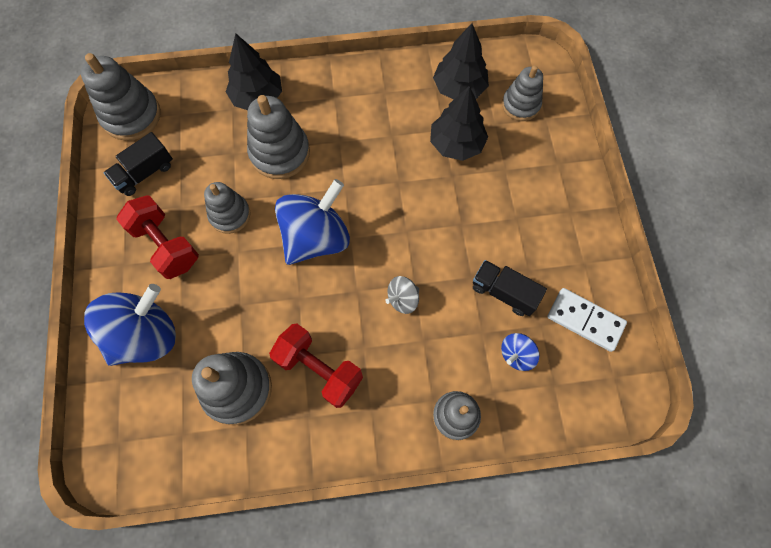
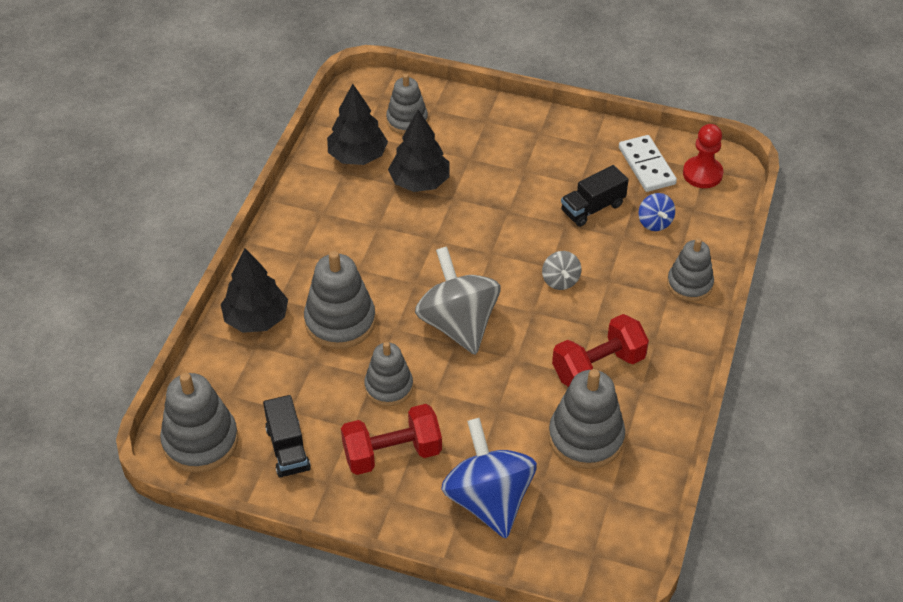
camera: 65 degrees left, 20 degrees down
(316, 238) = (458, 324): blue spinning top -> grey spinning top
(585, 320) = (646, 166): white domino -> white domino turned 75 degrees counterclockwise
(606, 377) = (702, 174): none -> red pawn

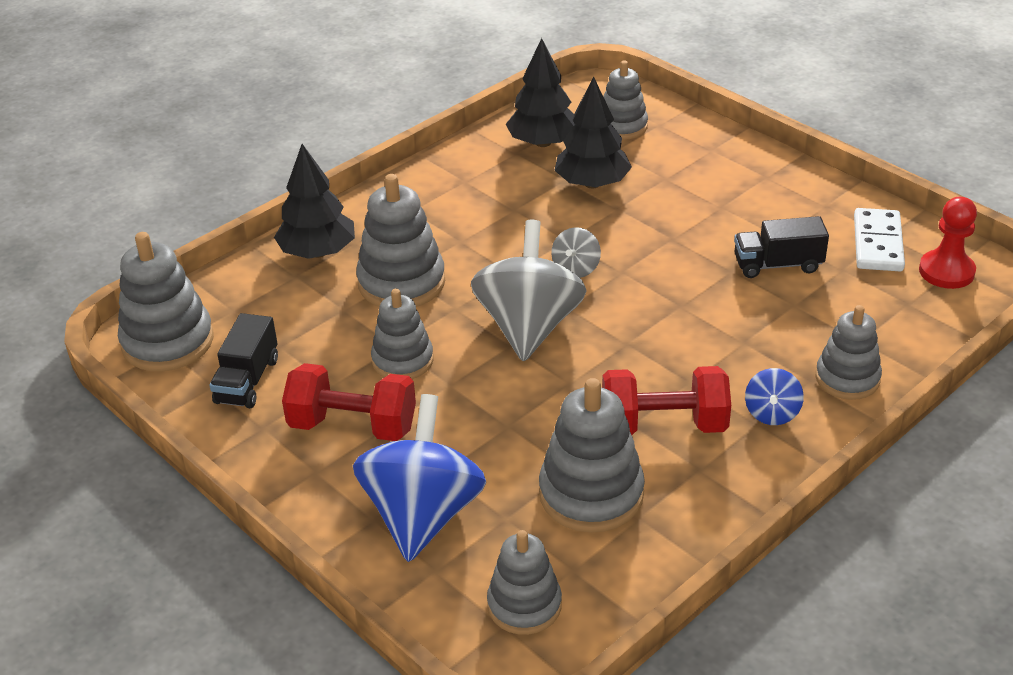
camera: 30 degrees right, 10 degrees down
(560, 280) = (683, 323): grey spinning top -> grey spinning top (576, 269)
(597, 535) = (524, 605): none -> grey stacking toy
(654, 222) = (847, 302): blue spinning top -> blue spinning top (772, 413)

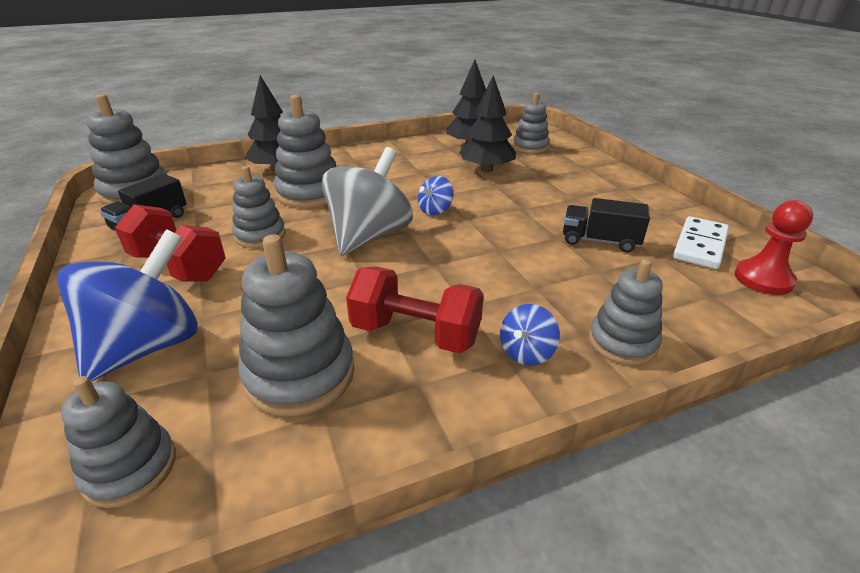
camera: 20 degrees right, 5 degrees down
(576, 269) = (435, 210): grey spinning top -> blue spinning top

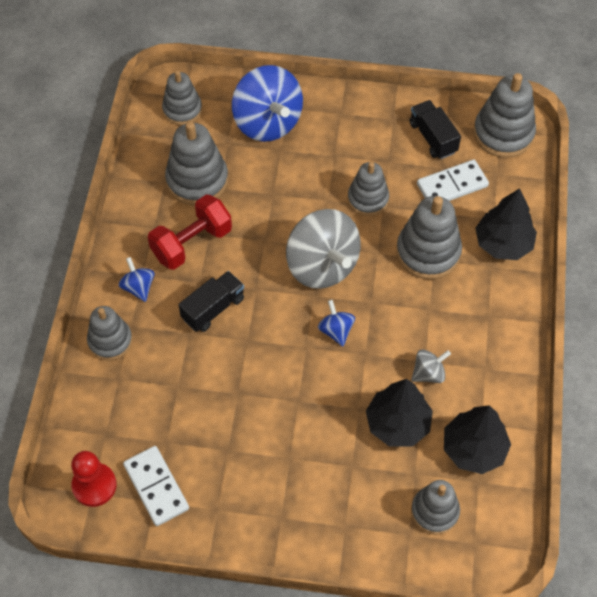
camera: 120 degrees right, 25 degrees up
(178, 267) = (350, 146): red dumbbell -> none
(218, 200) = (452, 185): none -> white domino
(431, 169) = (428, 373): none -> grey spinning top
(600, 241) = (211, 418): black truck -> black truck (213, 308)

